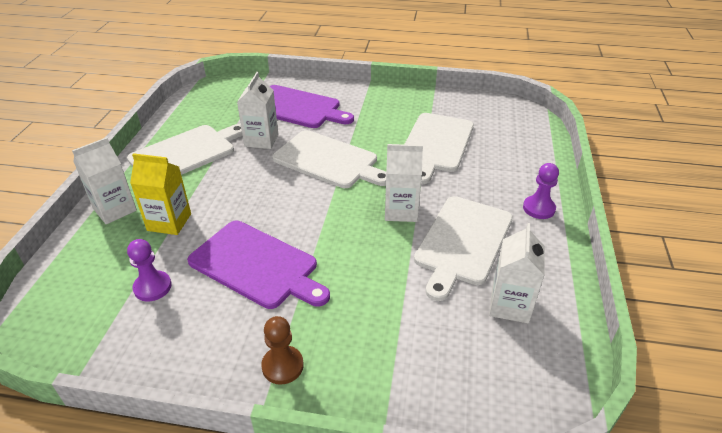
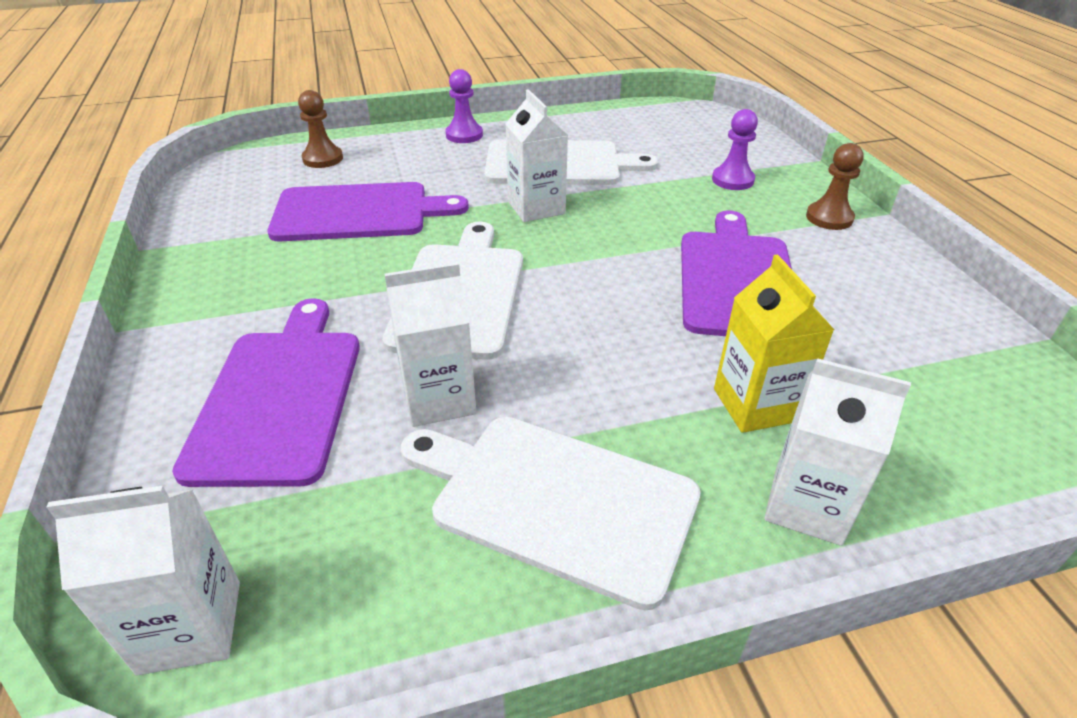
camera: 115 degrees left, 0 degrees up
(152, 287) = (872, 350): purple pawn -> purple pawn (732, 180)
(436, 144) = (358, 212): white cutting board -> purple cutting board
(509, 305) = (623, 133): white carton -> white carton (190, 626)
(519, 142) = (323, 159): none -> brown pawn

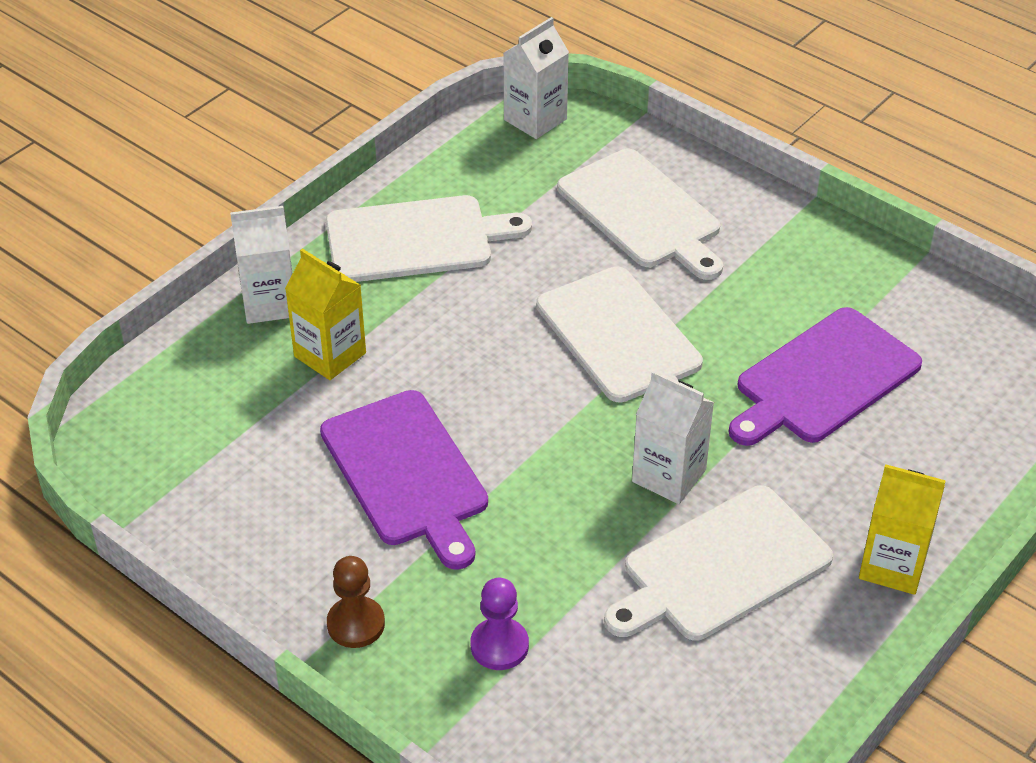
camera: 145 degrees right, 5 degrees up
(280, 396) = (642, 213): purple cutting board -> white cutting board
(323, 159) = (975, 433): brown pawn -> none
(439, 399) = (543, 258): white carton -> none
(464, 135) = (892, 565): purple pawn -> yellow carton

